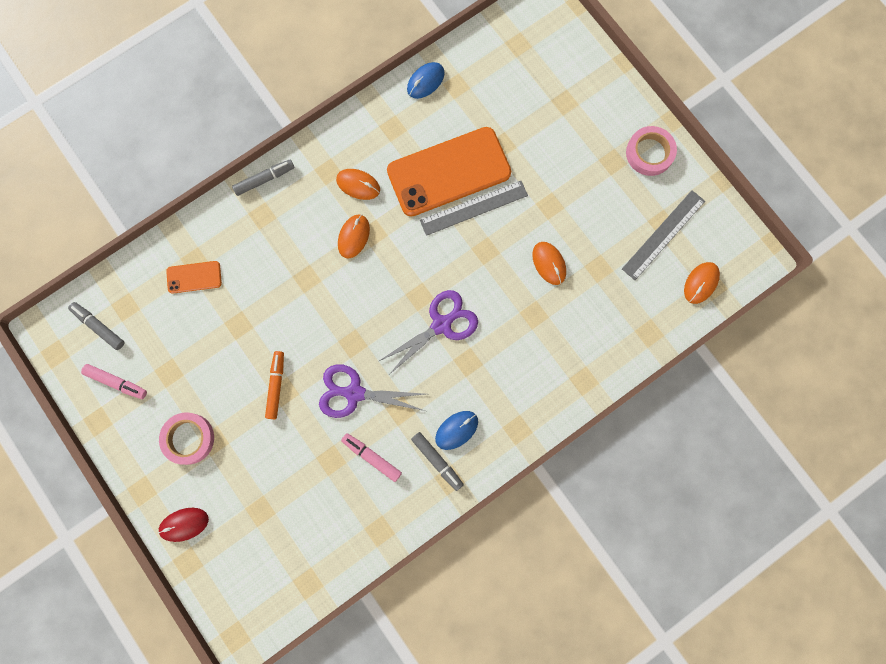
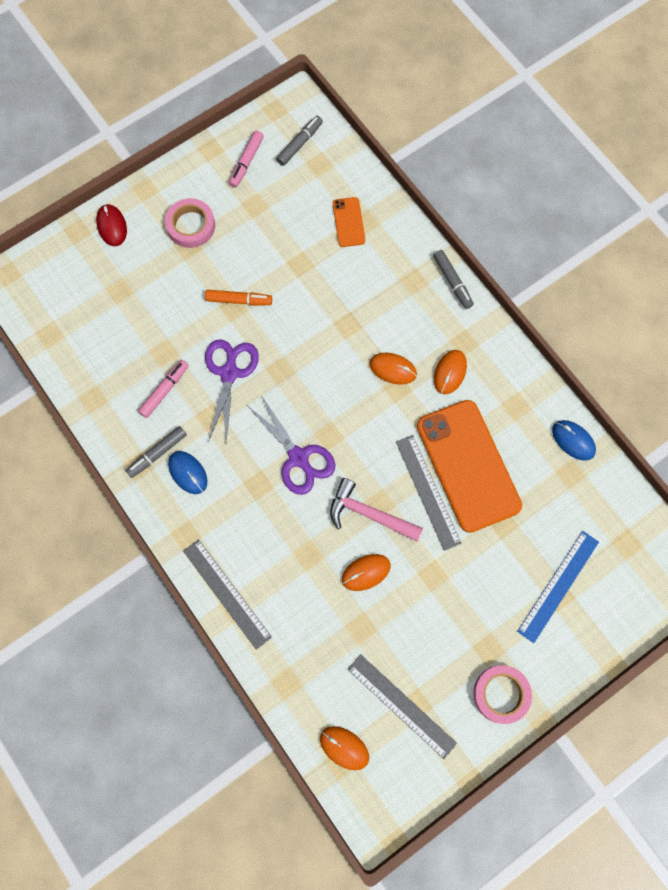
camera: 90 degrees right, 5 degrees down
(495, 260) = (369, 514): none -> pink hammer
(556, 102) = (558, 586): none -> blue ruler
(571, 388) = (226, 593): none -> grey ruler

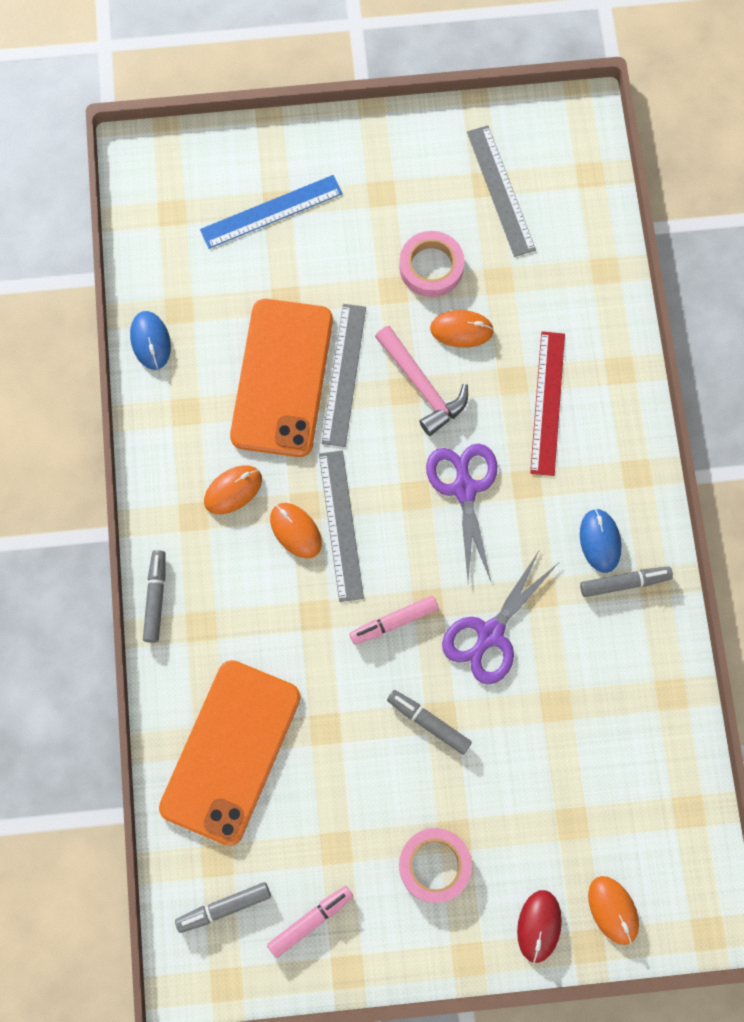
camera: 150 degrees left, 0 degrees up
(164, 391) = (579, 655): pink marker -> pink marker (394, 622)
(226, 593) = (622, 388): grey ruler -> grey ruler (341, 525)
(238, 300) = (429, 723): orange marker -> grey marker
(274, 552) = (547, 403): none -> red ruler
(344, 747) = (579, 184): orange mouse -> orange mouse (613, 910)
(348, 222) = (230, 752): orange phone -> orange phone, size x2.23
(501, 694) = (396, 149): pink tape -> pink tape (431, 267)

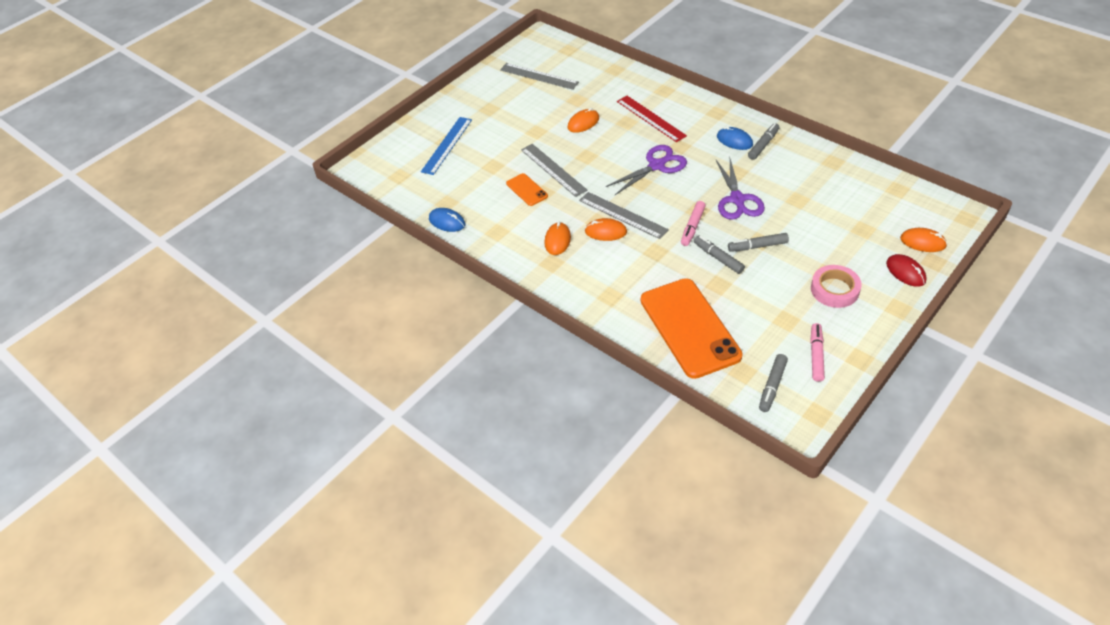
camera: 40 degrees left, 25 degrees down
(155, 598) = (575, 304): grey marker -> grey marker (718, 258)
(282, 378) = (527, 190): orange phone -> orange phone, size x0.45
(422, 386) = (592, 149): pink hammer -> none
(431, 267) = (542, 114): pink tape -> none
(464, 488) = (657, 165): purple scissors -> purple scissors turned 105 degrees clockwise

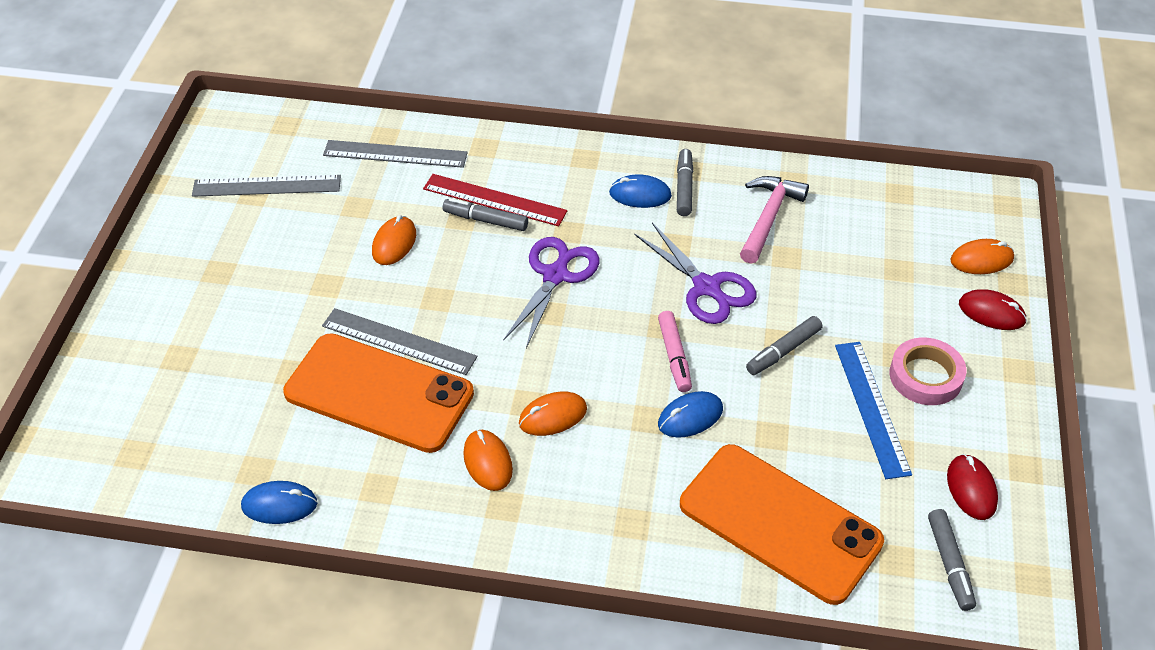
camera: 35 degrees left, 0 degrees up
(447, 145) = (186, 364): blue ruler -> blue ruler (871, 408)
(527, 190) = (379, 393): orange phone -> orange phone, size x2.23
(623, 215) = (560, 377): grey ruler -> grey ruler (395, 154)
(679, 259) = (690, 417): none -> blue mouse
(718, 258) = (743, 392): grey marker -> grey marker (486, 220)
(802, 176) = (768, 218): none -> pink hammer
(816, 356) = (971, 489): pink marker -> red mouse

